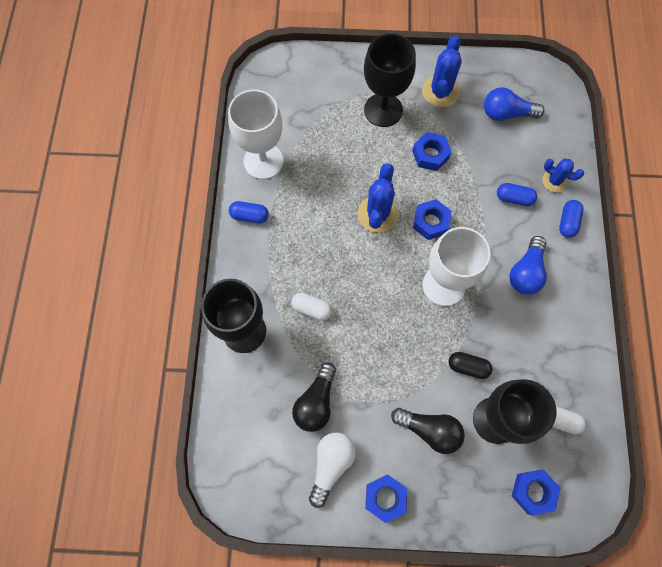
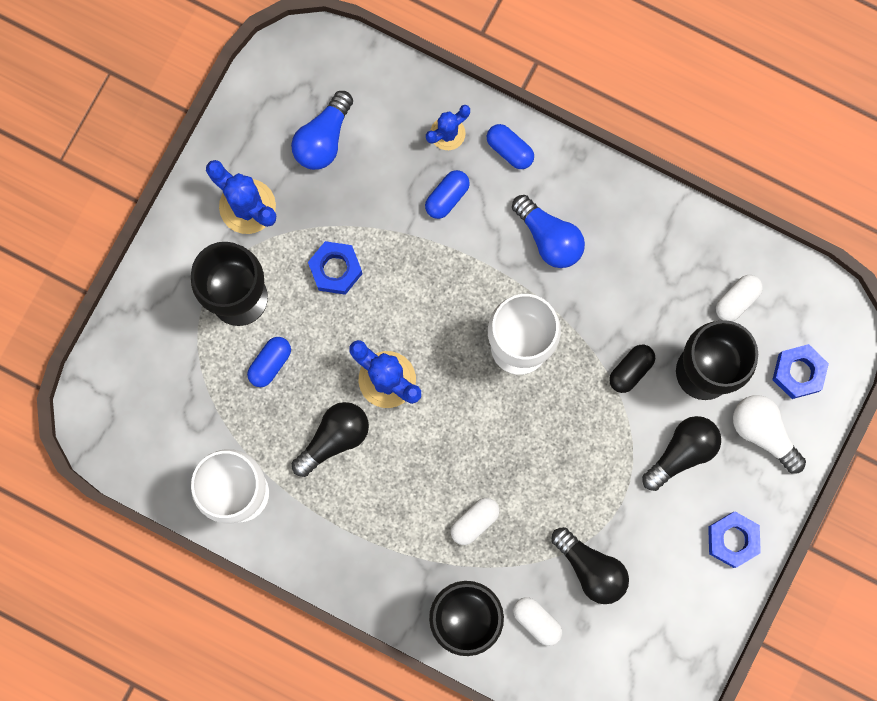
camera: 65 degrees left, 10 degrees up
(249, 216) = (312, 545): blue capsule -> blue capsule (270, 363)
(262, 381) = (536, 621): none -> white capsule
(324, 200) = (334, 438): none -> black light bulb
(331, 465) = (670, 584): white light bulb -> white light bulb (763, 432)
(430, 222) = (429, 318): blue nut -> none

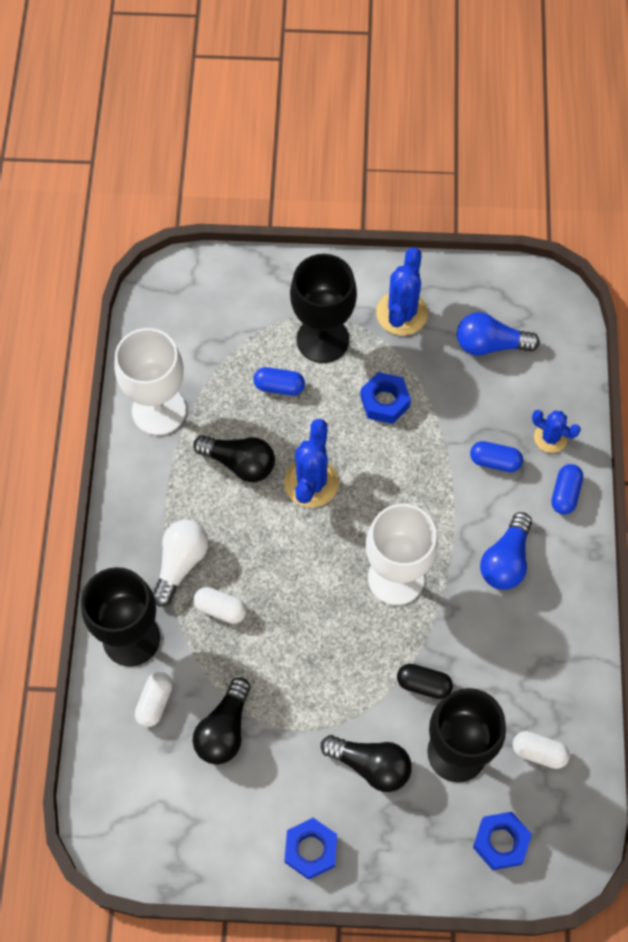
camera: 65 degrees right, 15 degrees down
(763, 432) = (427, 834): white light bulb -> white light bulb (180, 563)

